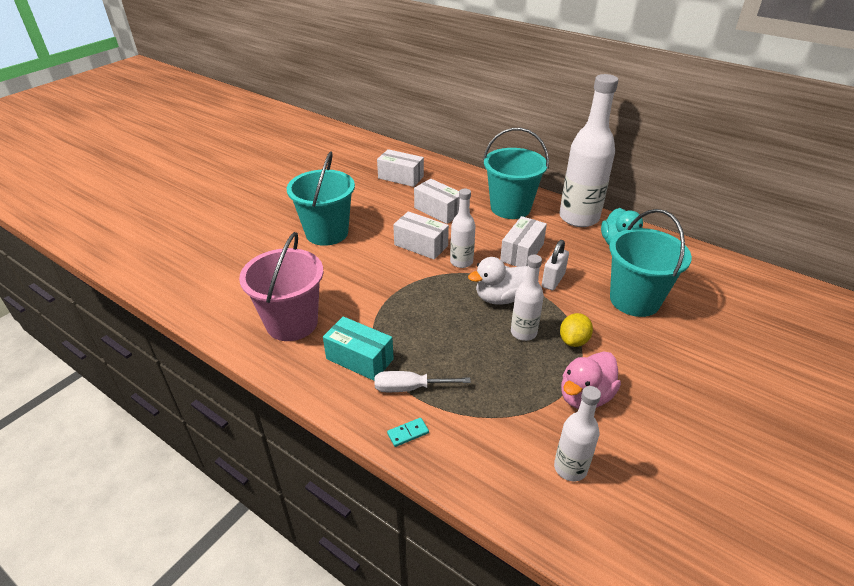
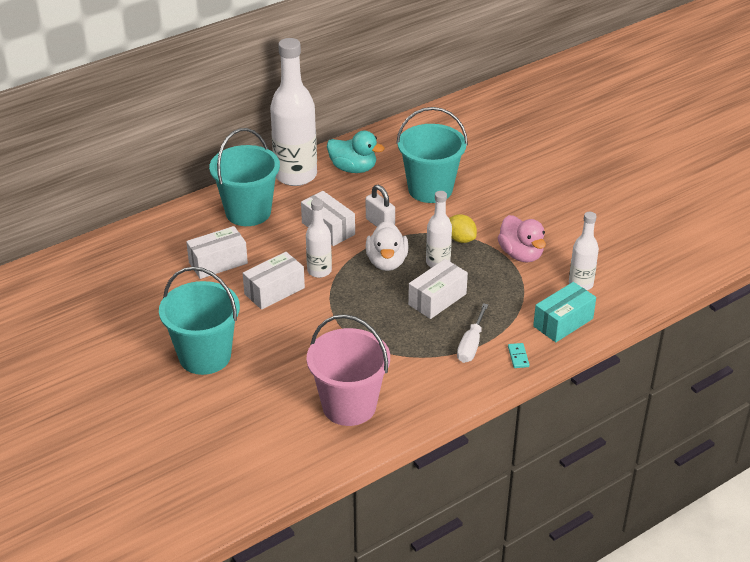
camera: 70 degrees left, 0 degrees up
(360, 359) = (422, 368): turquoise box -> turquoise box (563, 322)
(401, 177) = (125, 274): white box -> white box (437, 299)

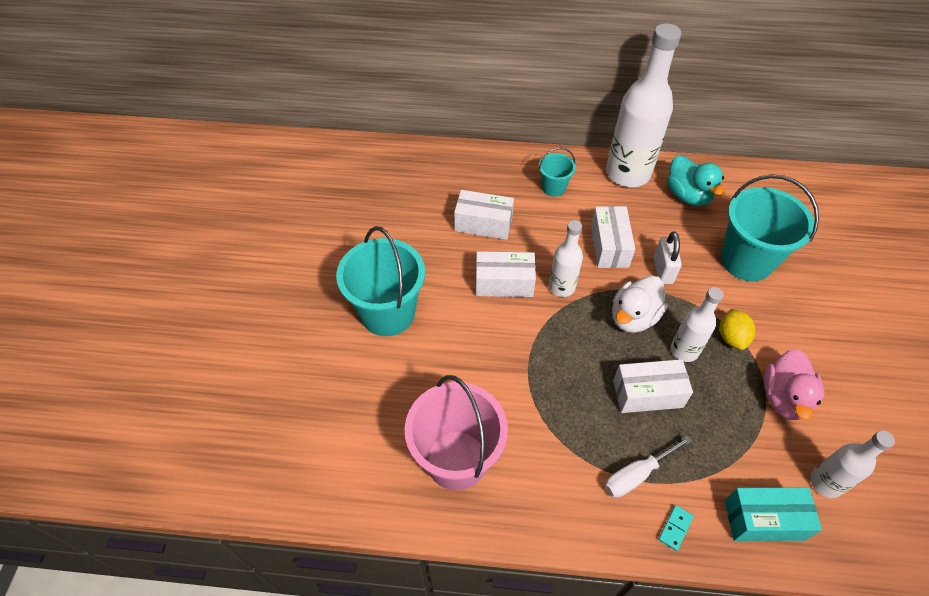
camera: 40 degrees right, 15 degrees up
(248, 212) = (553, 188): turquoise bucket -> turquoise bucket, size x0.50

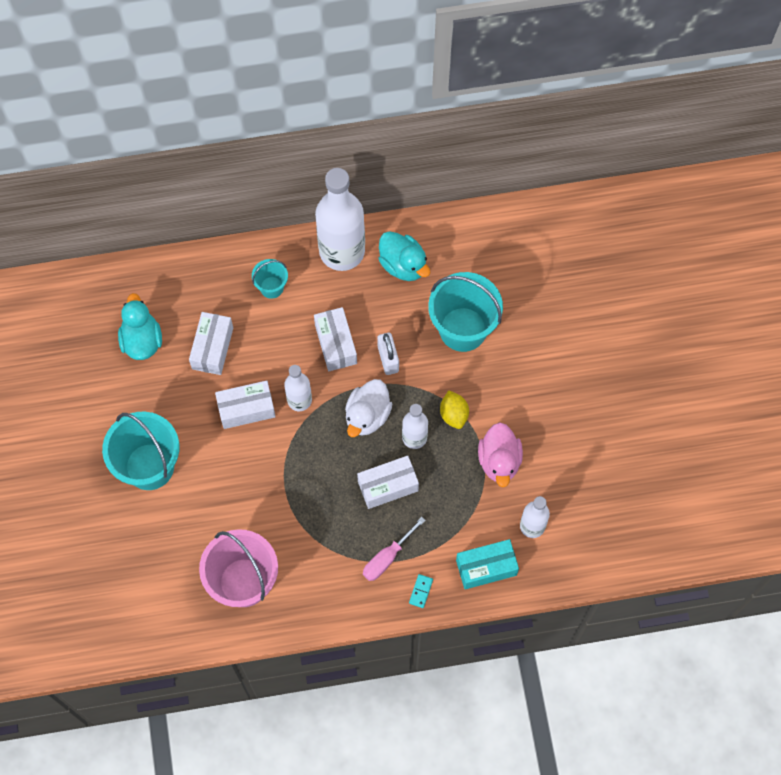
camera: 15 degrees left, 15 degrees up
(416, 204) = (142, 340): none -> turquoise duck
(483, 224) = (212, 348): white box -> white box turned 75 degrees counterclockwise
(637, 475) = (387, 557): white screwdriver -> pink screwdriver

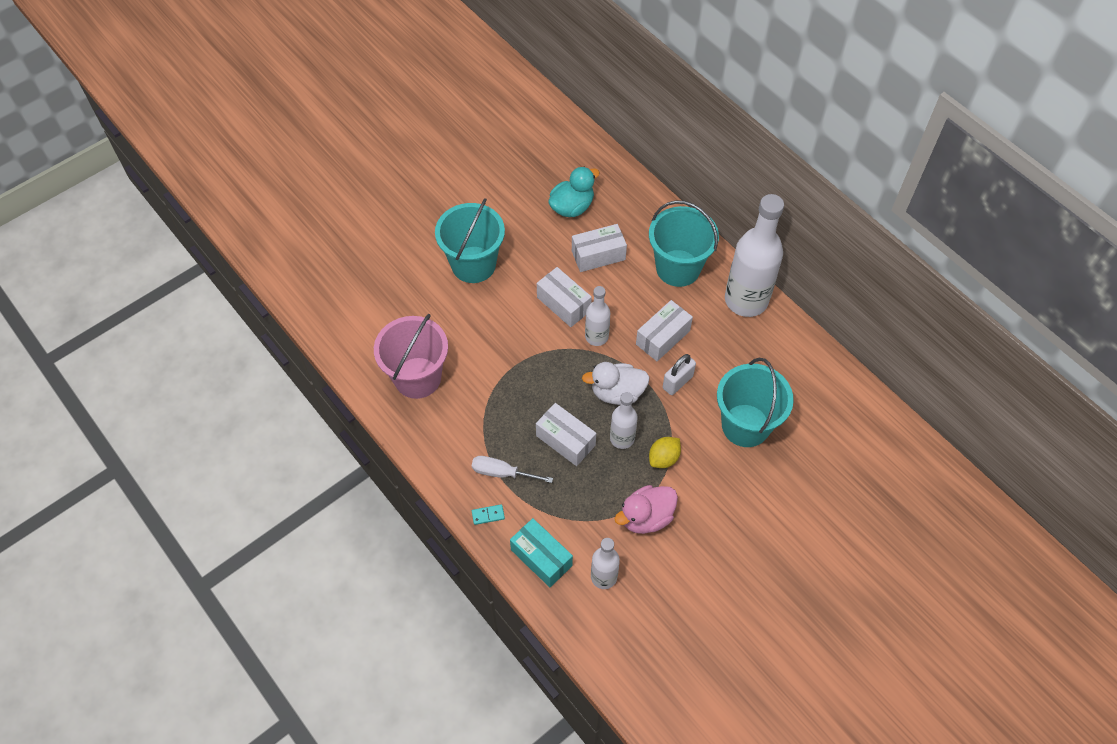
camera: 60 degrees right, 10 degrees down
(271, 287) = (678, 268): turquoise bucket -> turquoise bucket, size x1.99
(387, 557) = (502, 473): pink screwdriver -> white screwdriver
(403, 265) = (768, 350): turquoise duck -> none

